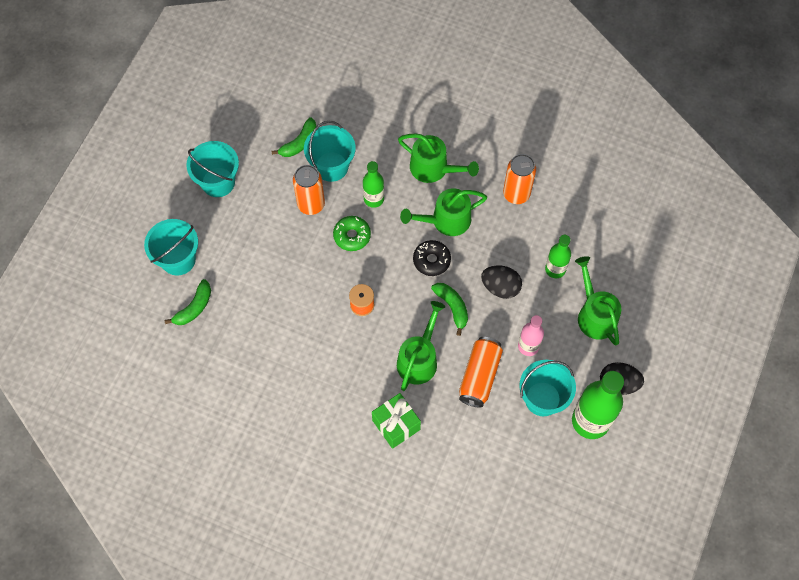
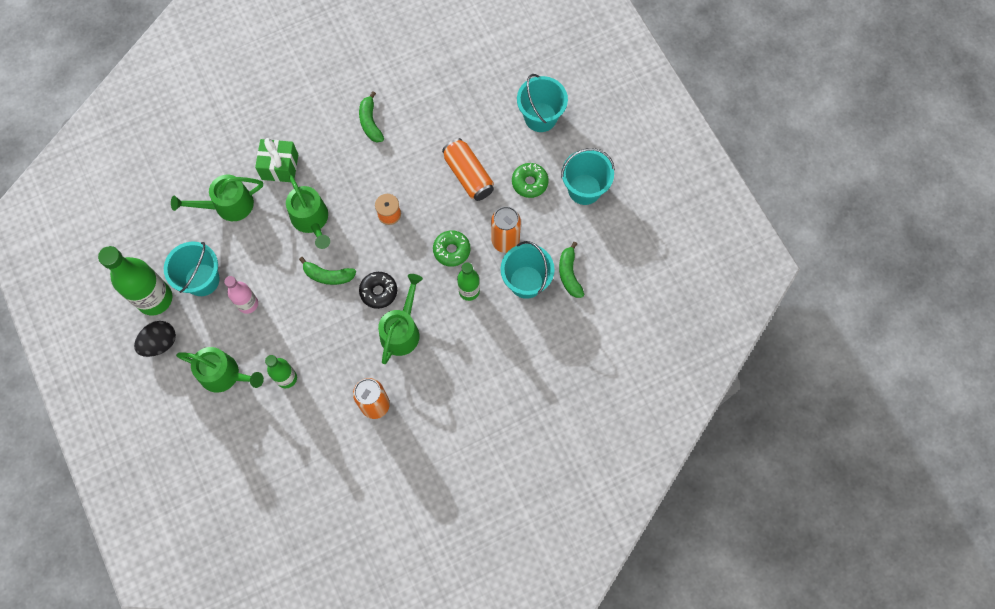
camera: 130 degrees right, 5 degrees up
(194, 307) = (491, 101): green banana -> green banana (370, 122)
(245, 224) = (529, 182): none -> green donut
(434, 168) = (455, 359): green watering can -> green watering can (228, 205)
(479, 376) = (260, 250): orange can -> orange can (468, 175)
(500, 287) = (311, 324): black egg -> none

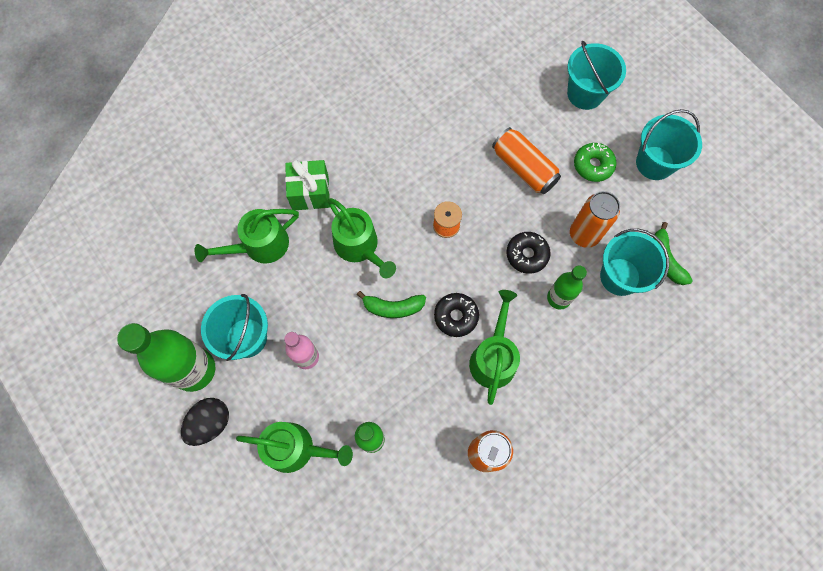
camera: 10 degrees left, 0 degrees up
(370, 122) = (401, 128): green banana -> none
(451, 250) = (527, 255): green donut -> black donut

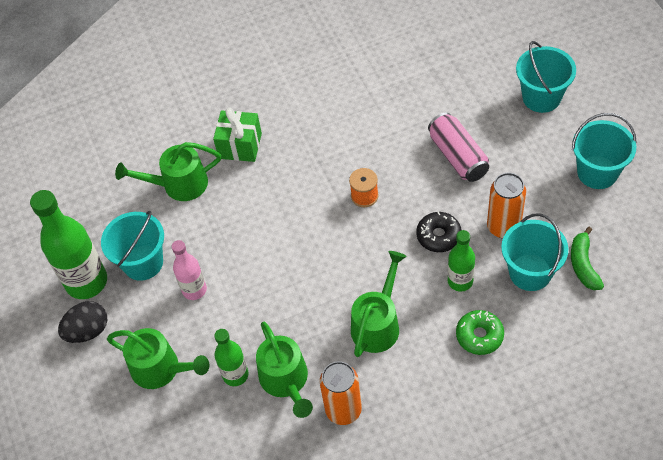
camera: 20 degrees right, 15 degrees down
(359, 247) = (273, 201): green watering can -> green watering can (286, 381)
(393, 307) = (290, 261): green banana -> none
(456, 316) = (350, 280): black donut -> none
(523, 168) = (458, 156): orange can -> pink can
(593, 165) = (531, 164): green donut -> green donut (479, 336)

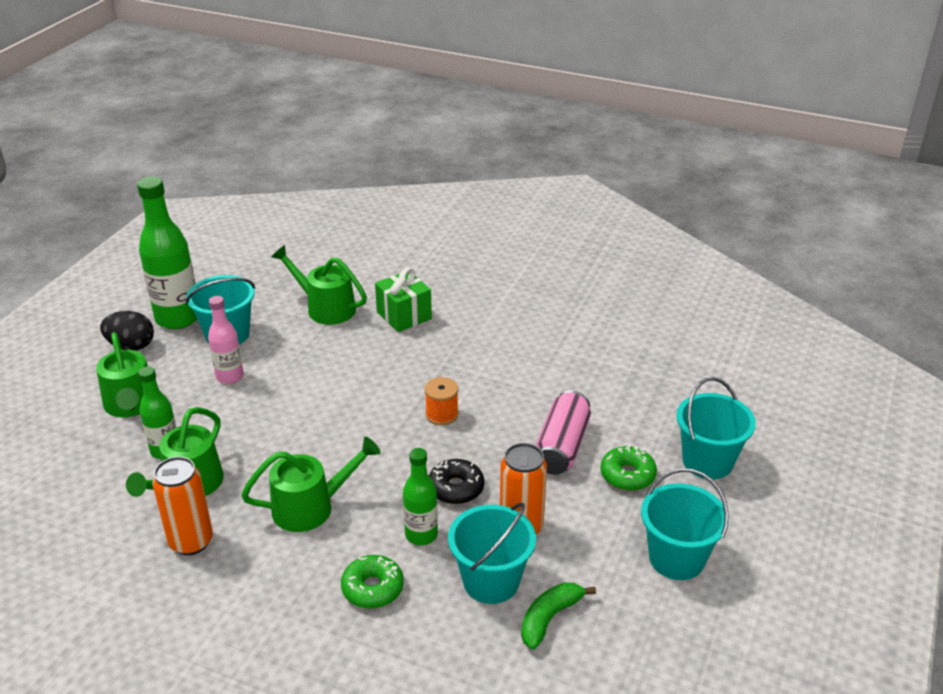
camera: 40 degrees right, 20 degrees down
(514, 143) = (627, 475): none -> green donut

